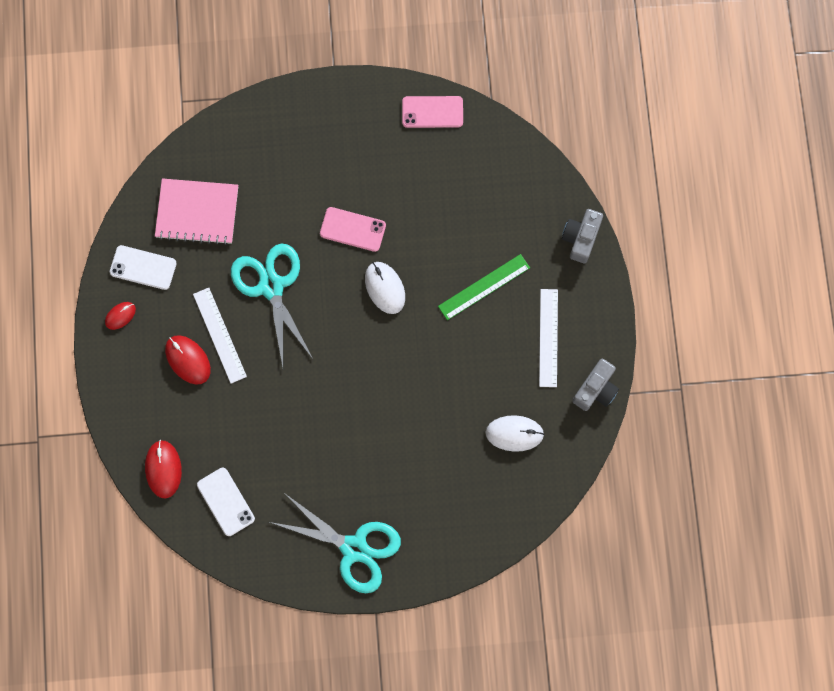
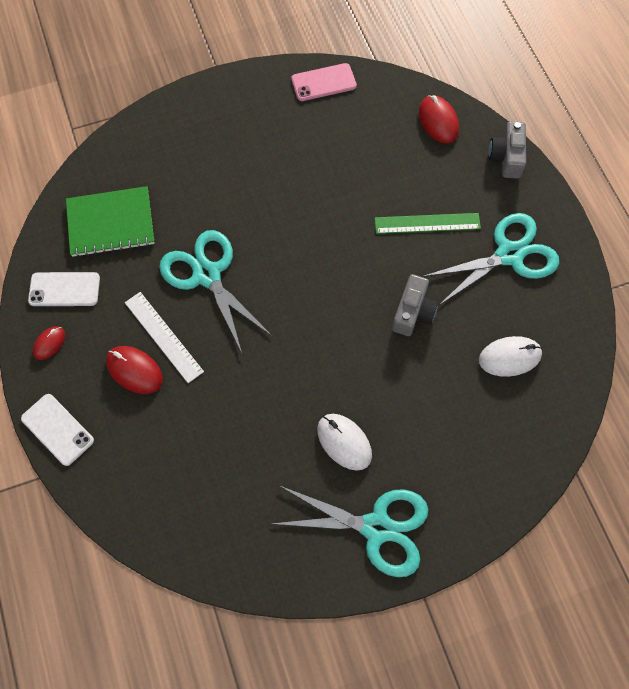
camera: 15 degrees left, 10 degrees down
(163, 469) = (133, 496): red mouse -> red mouse (438, 121)
(197, 212) = (111, 223): pink notebook -> green notebook
(226, 501) = (214, 514): white phone -> white phone (57, 429)
(353, 229) = (277, 202): pink phone -> none
(385, 288) = (326, 248): white mouse -> white mouse (344, 442)
(484, 287) = (427, 223): green ruler -> green ruler turned 45 degrees clockwise
(548, 337) = (509, 255): white ruler -> turquoise scissors
(595, 389) = (576, 292): grey camera -> grey camera (413, 312)

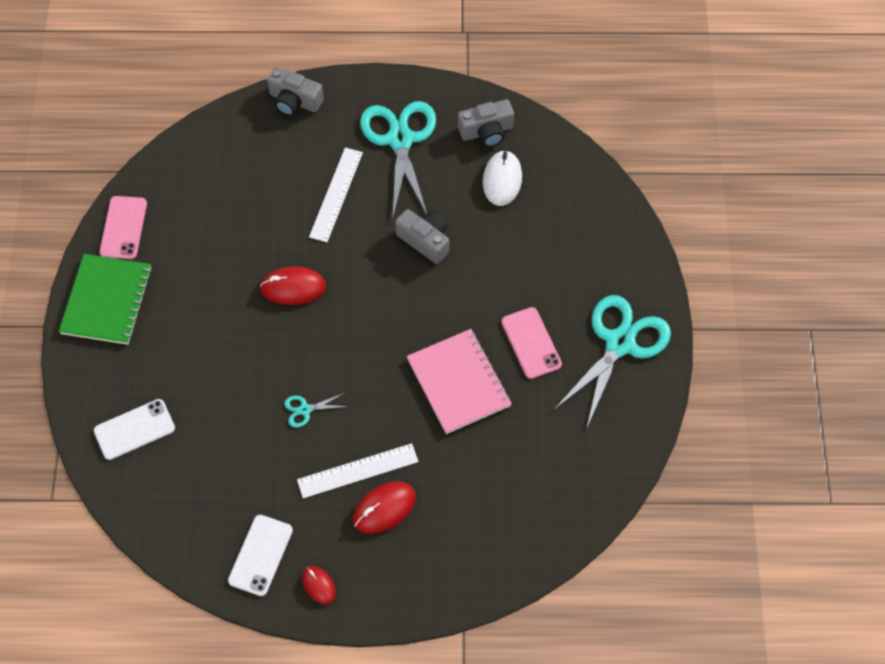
camera: 70 degrees left, 5 degrees down
(57, 429) = (419, 599): white phone -> white phone (134, 429)
(111, 223) = (199, 487): green notebook -> green notebook (107, 301)
(207, 275) = (305, 409): turquoise scissors -> turquoise scissors, size x0.42
(278, 391) = (458, 382): none -> pink notebook
(344, 442) = (531, 343): white mouse -> pink phone
(427, 223) = (336, 194): green ruler -> white ruler
(438, 121) = (224, 142): red mouse -> red mouse (293, 287)
(556, 325) = (486, 131): none -> grey camera

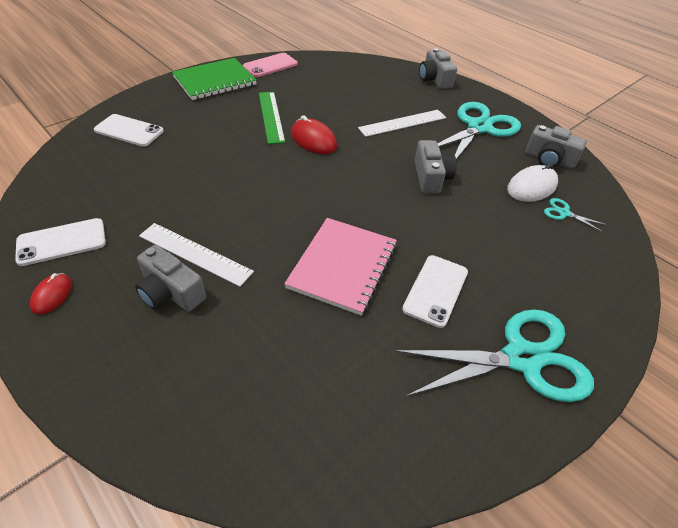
camera: 45 degrees right, 15 degrees down
(223, 295) = (271, 116): none -> green ruler
(305, 409) = (223, 195): turquoise scissors -> turquoise scissors (564, 213)
(384, 508) = (171, 292): red mouse -> grey camera
(531, 343) = (435, 290): pink phone -> white phone

